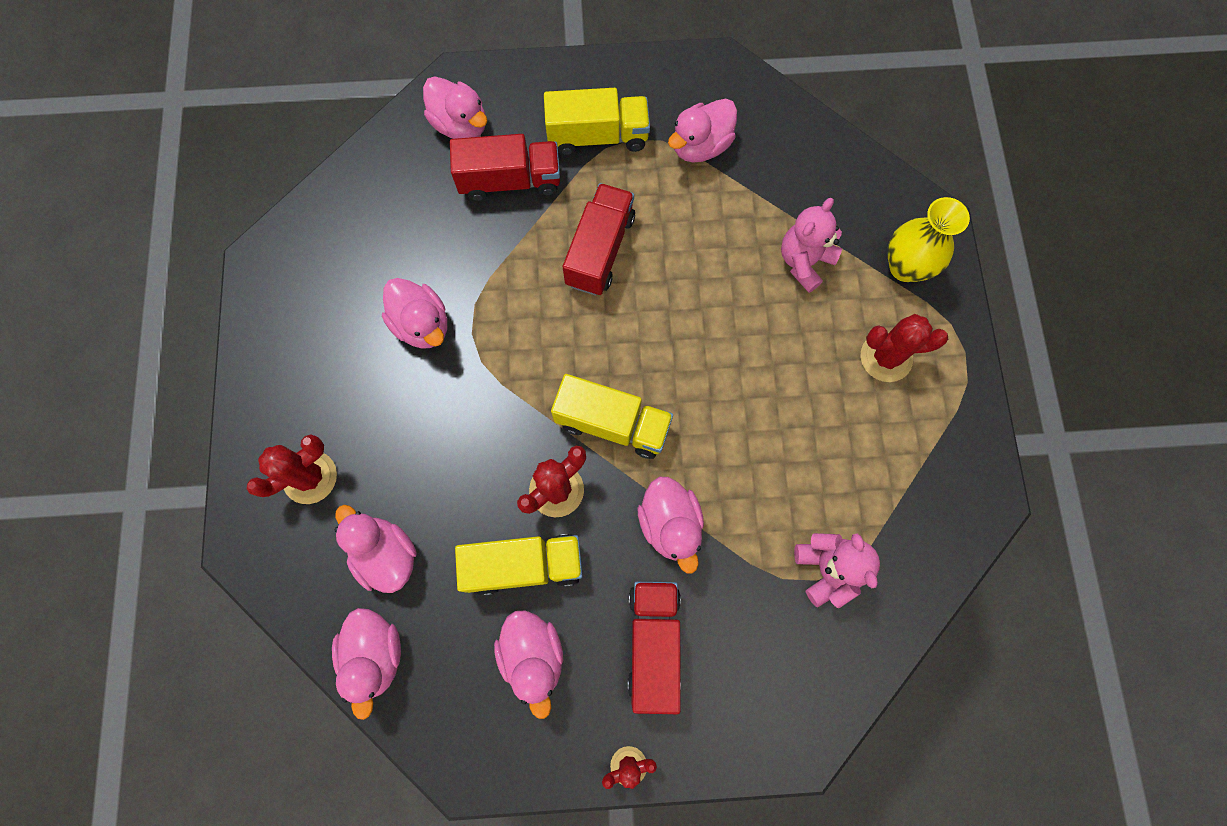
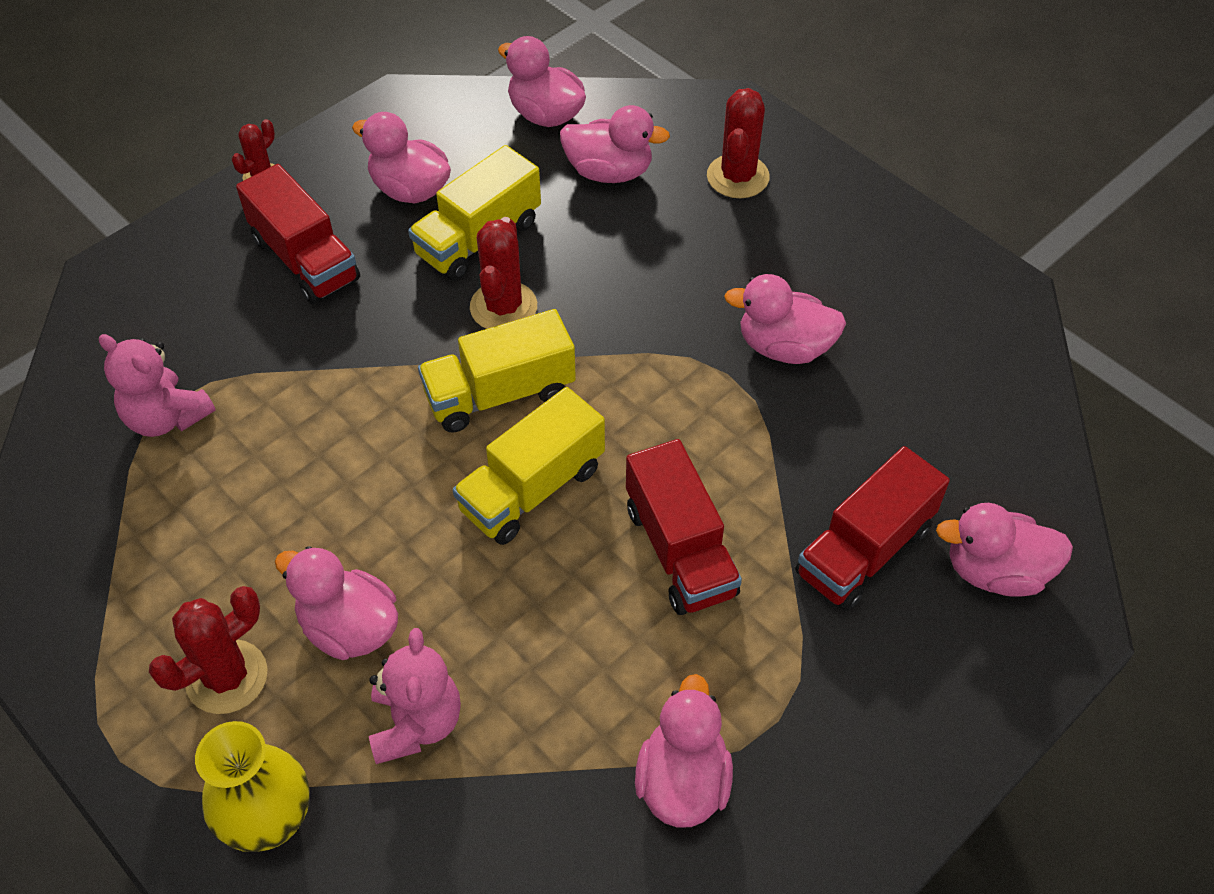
camera: 140 degrees right, 20 degrees down
(597, 136) = (824, 687): yellow truck -> yellow truck (532, 489)
(670, 524) = (363, 351): pink duck -> pink duck (349, 627)

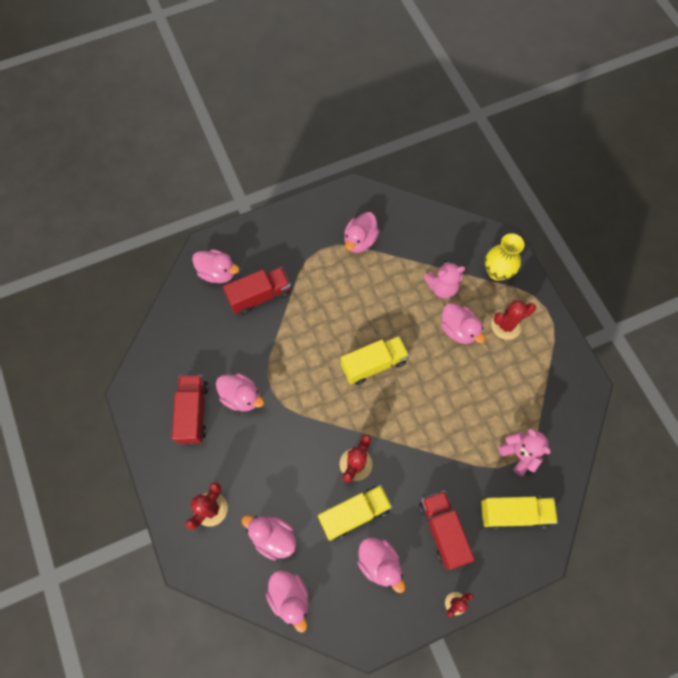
camera: 160 degrees left, 15 degrees up
(416, 723) = (442, 287): pink teddy bear -> pink teddy bear turned 120 degrees counterclockwise
(499, 394) = (372, 415): yellow truck -> yellow truck (514, 513)
(680, 550) = (327, 319): red truck -> red truck (193, 412)

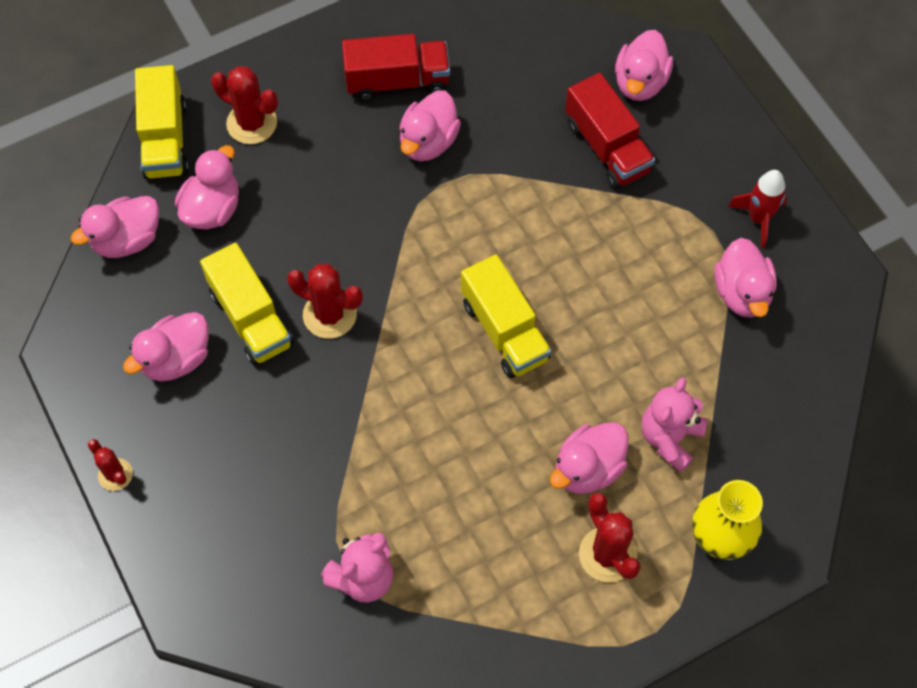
camera: 85 degrees right, 5 degrees down
(315, 226) = (758, 219): none -> red rocket
(360, 240) = (742, 293): pink duck -> pink duck turned 120 degrees counterclockwise
(442, 287) = (669, 438): pink teddy bear -> pink teddy bear turned 45 degrees clockwise
(443, 530) = (228, 452): red truck -> none
(514, 513) = (259, 567): yellow truck -> yellow truck (165, 139)

